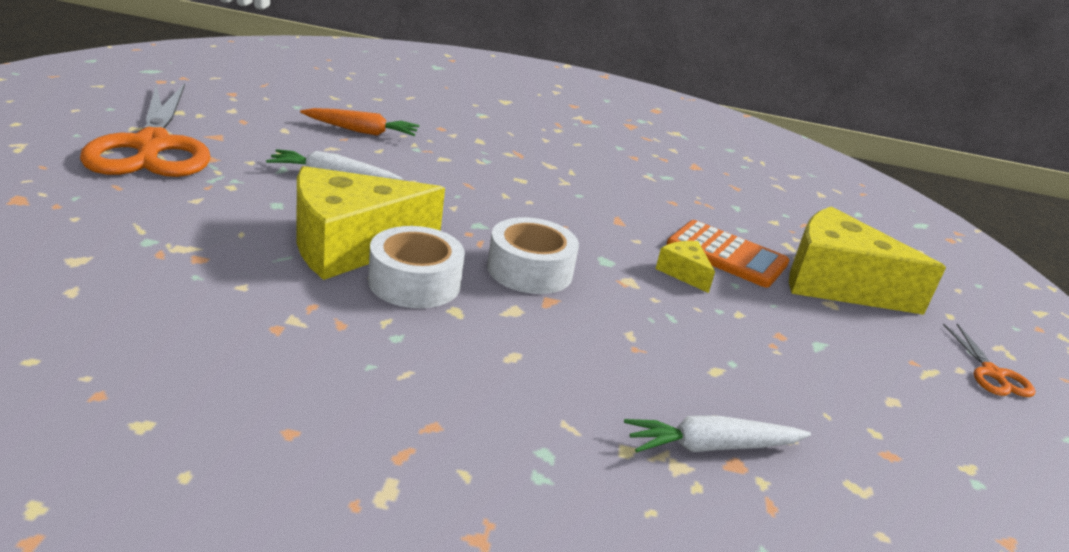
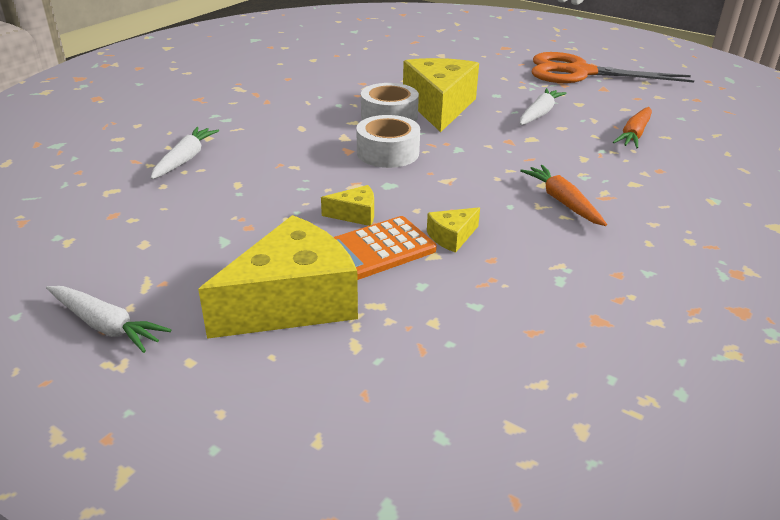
camera: 120 degrees right, 5 degrees up
(546, 171) = (562, 202): none -> orange carrot
(662, 220) = (452, 237): none -> yellow cheese
(992, 373) = (106, 325): orange scissors -> white carrot

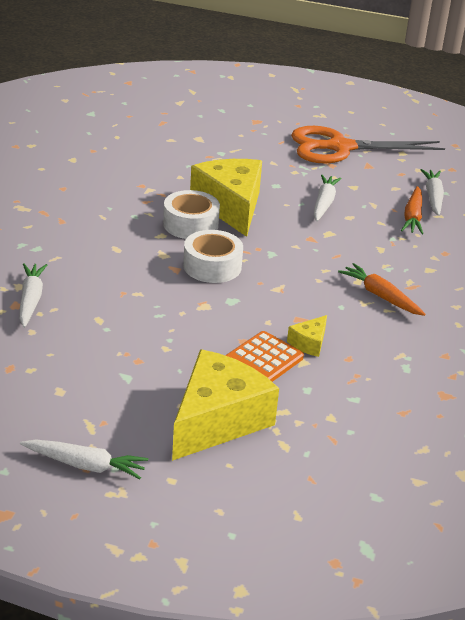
camera: 20 degrees left, 0 degrees up
(355, 214) = (220, 334): yellow cheese -> none
(665, 120) = (433, 197): none -> white carrot

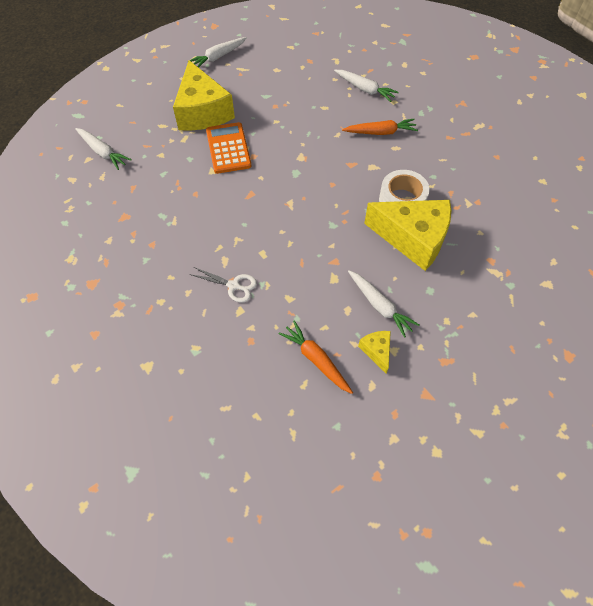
camera: 130 degrees right, 25 degrees up
(212, 266) = (340, 184): white tape -> none
(309, 343) = (224, 184): yellow cheese -> yellow cheese (377, 351)
(340, 147) = (476, 395): orange scissors -> none
(380, 296) = (236, 254): orange carrot -> orange carrot (380, 132)
(412, 283) = (234, 286): none -> white scissors
(433, 197) = (336, 406): white carrot -> white carrot (103, 152)

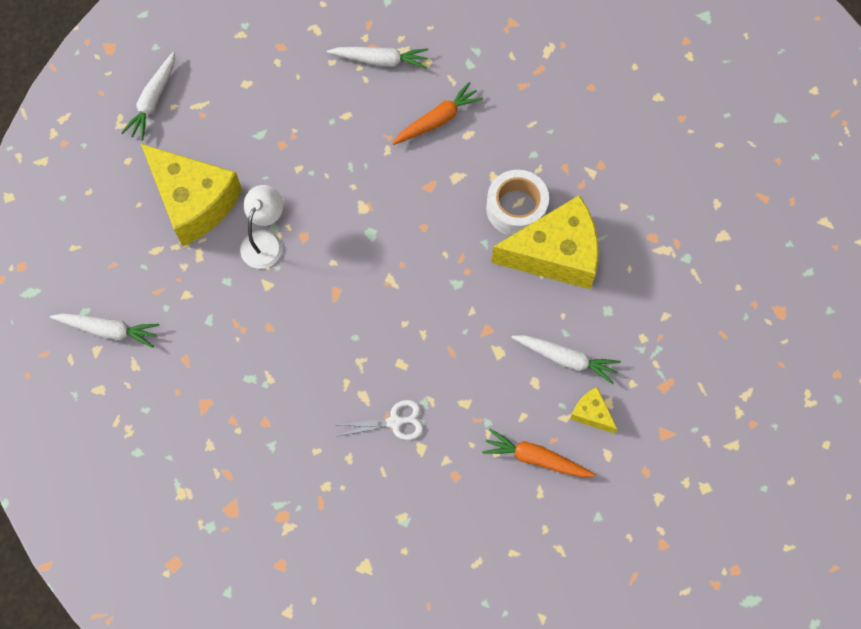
camera: 30 degrees left, 10 degrees up
(228, 148) = (265, 241): orange calculator -> white lamp

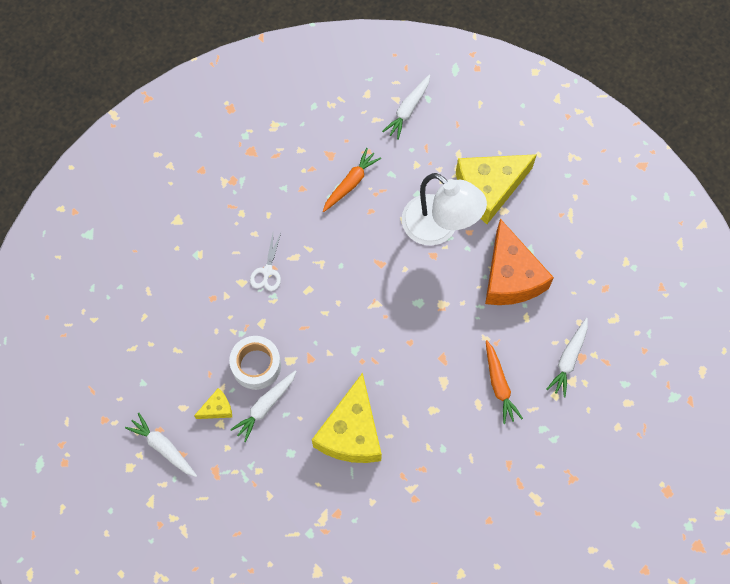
camera: 110 degrees right, 0 degrees up
(153, 101) = (584, 184): white carrot -> white carrot (163, 447)
(265, 241) = (439, 228): white lamp -> white lamp, size x1.72
(301, 145) = (510, 277): none -> orange cheese
(516, 208) = (400, 417): white tape -> white tape (256, 365)
(536, 458) = (201, 356): orange carrot -> orange carrot (350, 183)

